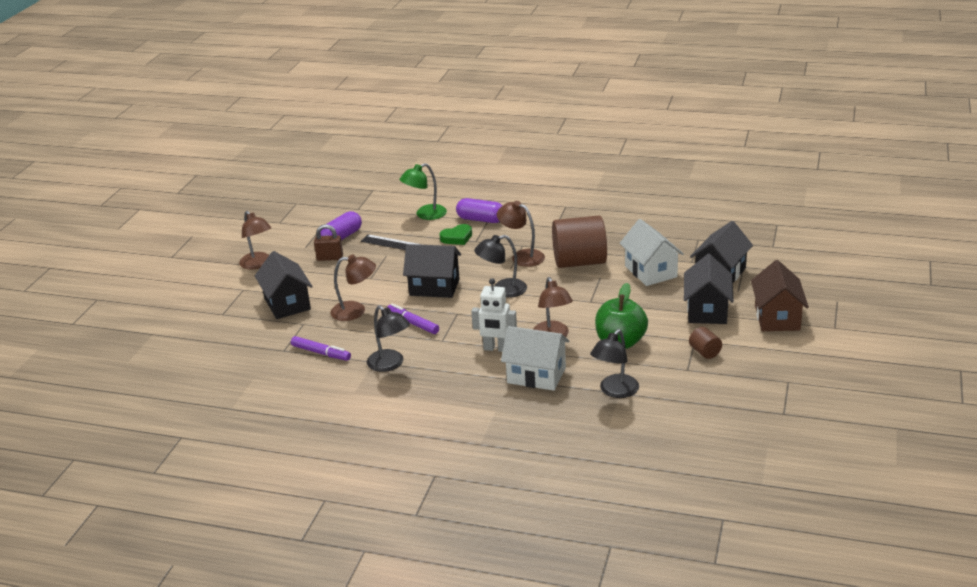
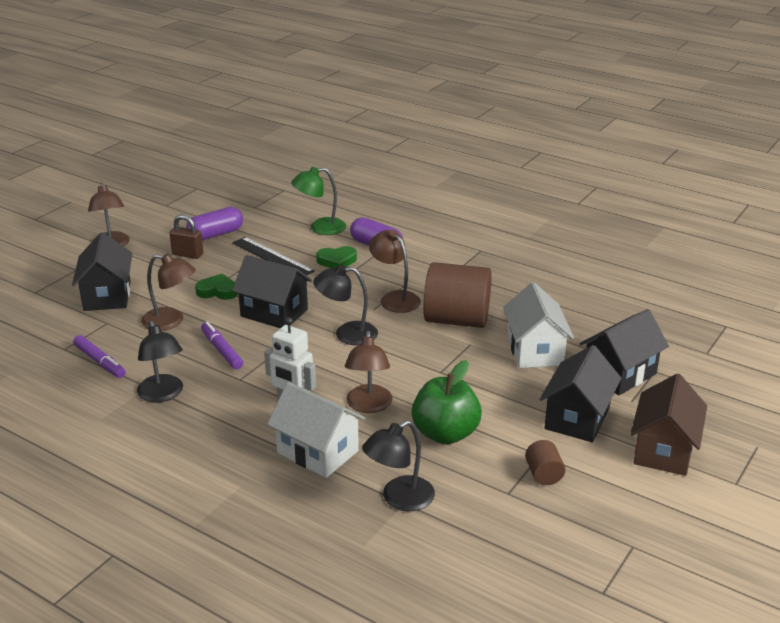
camera: 15 degrees right, 0 degrees up
(376, 281) = (218, 291): none -> green heart

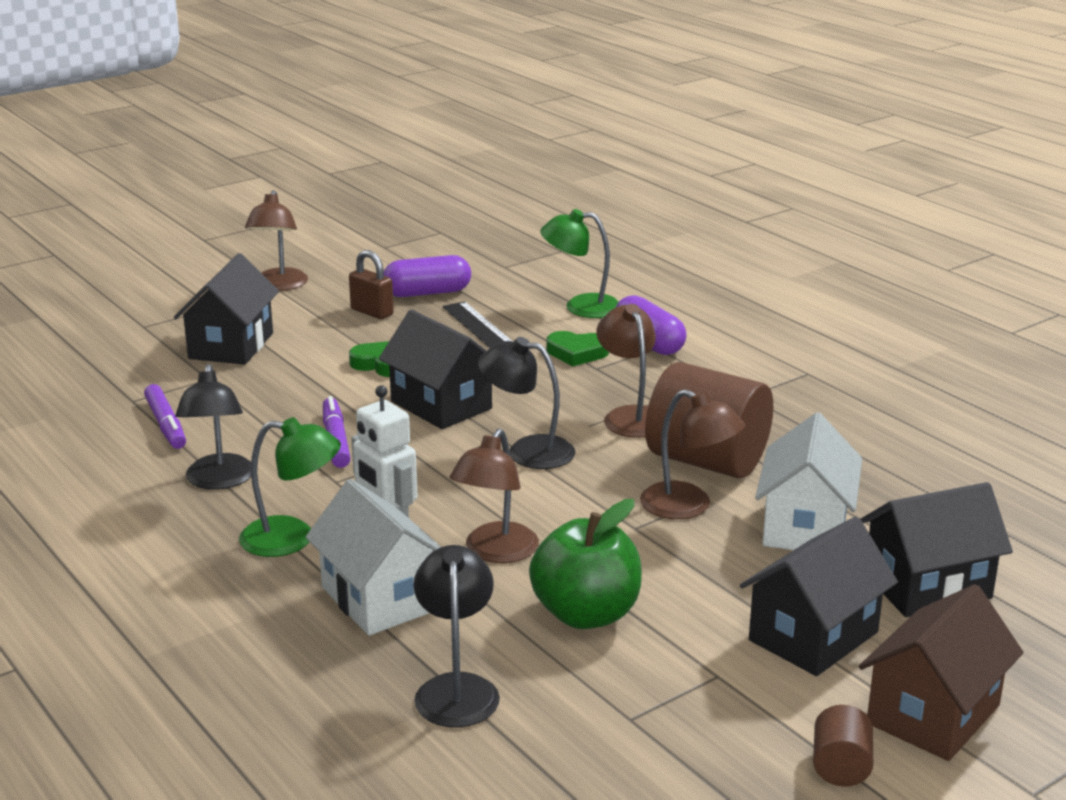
camera: 20 degrees right, 5 degrees down
(171, 321) = (292, 391): brown lamp -> brown lamp (688, 507)
(237, 424) = (292, 538): none -> green lamp
(399, 499) = (456, 688): black lamp -> black lamp turned 105 degrees clockwise
(543, 474) = (705, 705): brown cylinder -> brown cylinder (840, 767)

